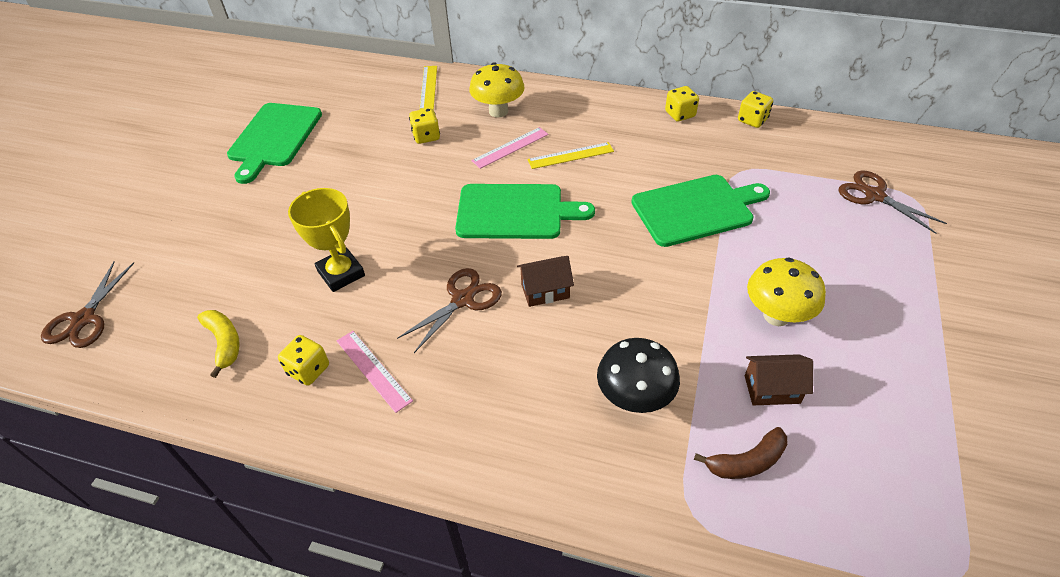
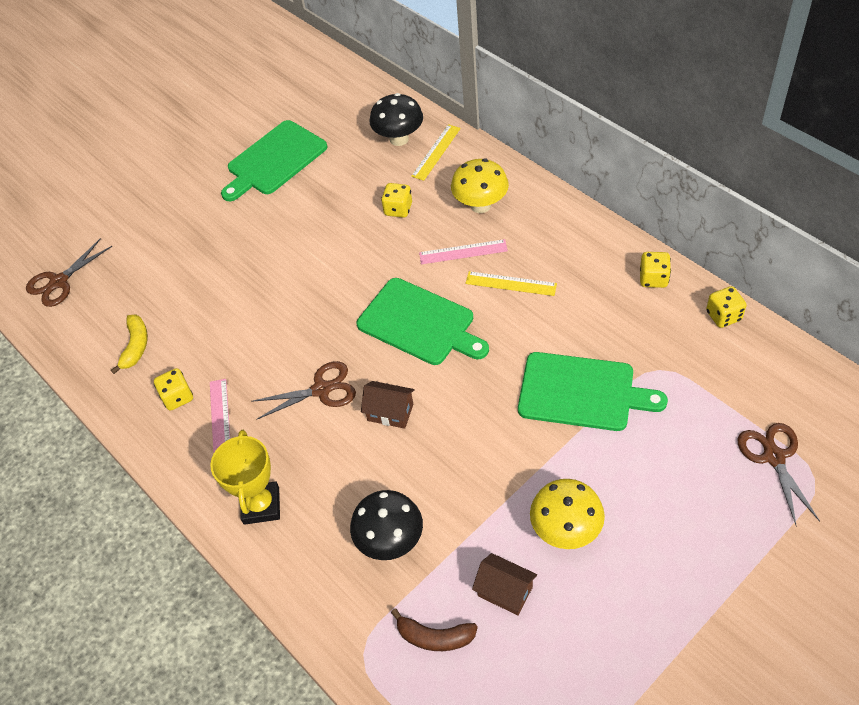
camera: 35 degrees right, 5 degrees up
(341, 273) = (247, 322): yellow trophy -> yellow trophy (261, 505)
(387, 88) = (399, 139): none -> black mushroom

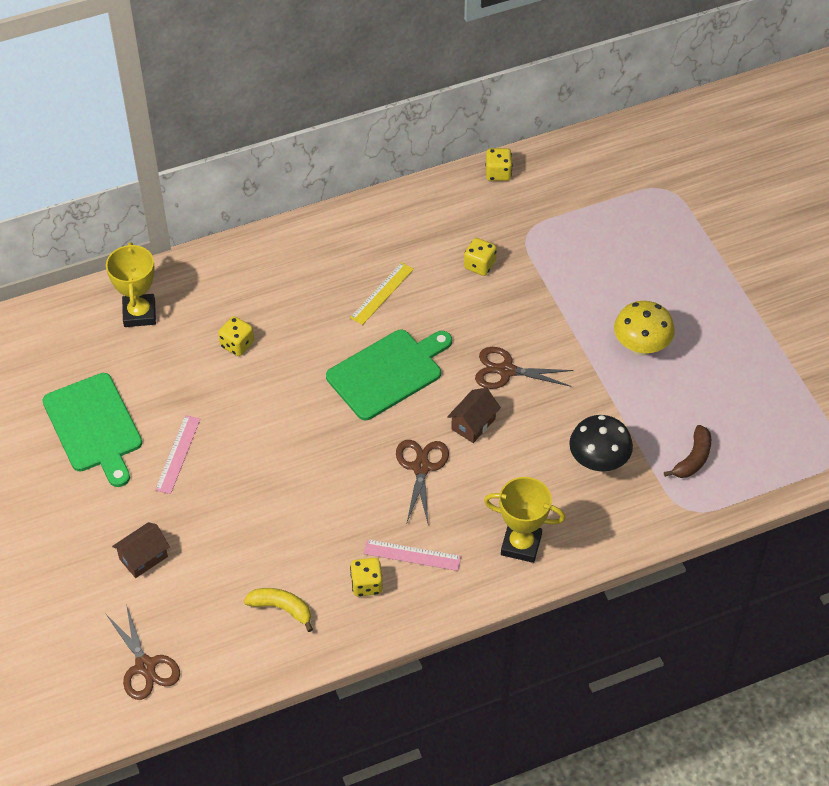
camera: 75 degrees left, 0 degrees up
(399, 139) = (139, 313): black mushroom -> yellow trophy
(436, 152) = (180, 290): yellow ruler -> none
(463, 252) = (323, 314): pink ruler -> pink ruler (178, 454)
(480, 205) = (274, 281): yellow mushroom -> none
(505, 591) = (675, 402): brown house -> brown house (143, 558)
(581, 392) = (522, 289): green cutting board -> none
(653, 279) = (435, 199): yellow dice -> yellow dice (479, 265)
(773, 457) = (638, 202): brown scissors -> brown scissors (506, 371)

